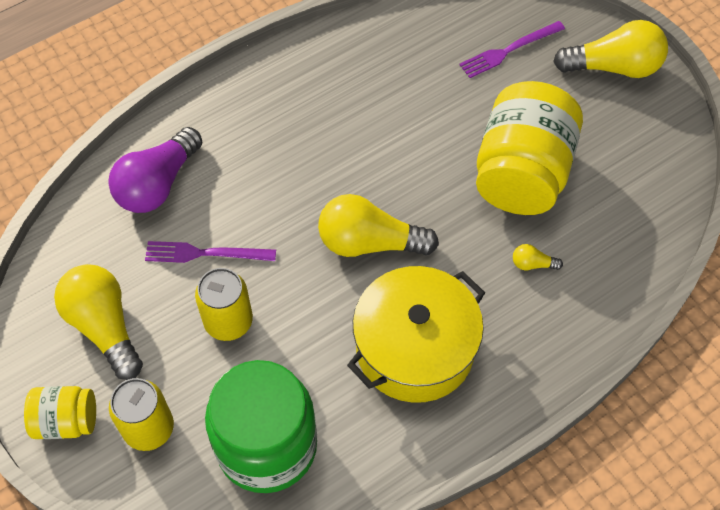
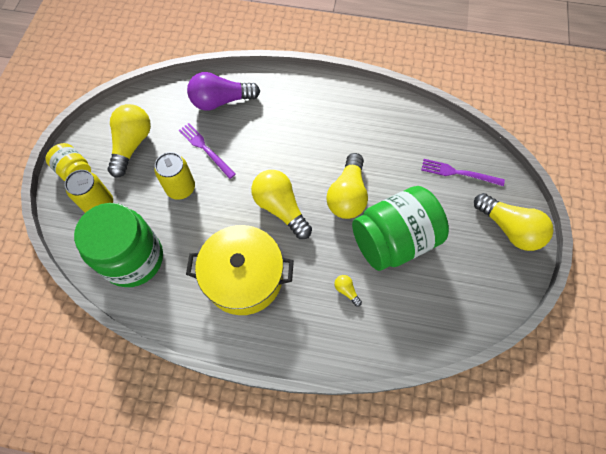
camera: 45 degrees right, 5 degrees up
(425, 168) = (347, 195): none -> yellow light bulb
(522, 173) = (394, 240): yellow jar -> green jar

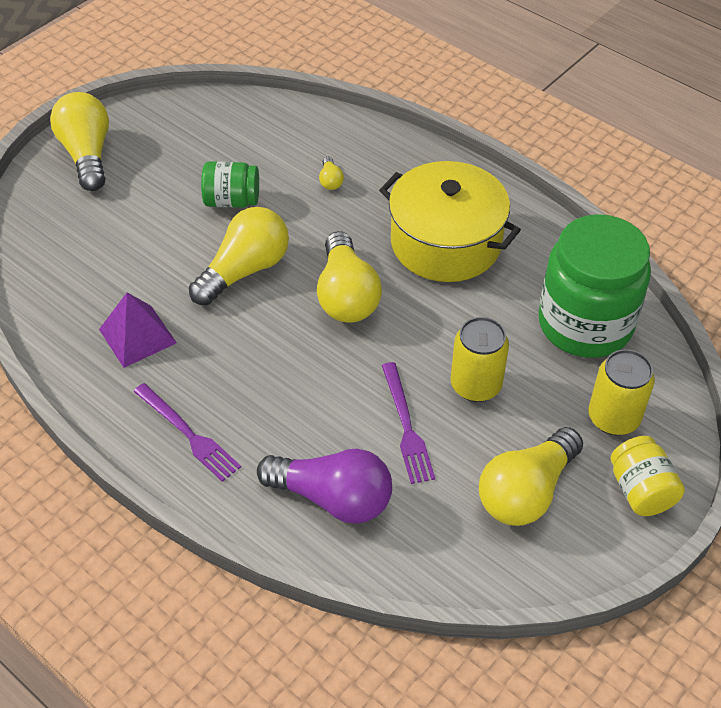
camera: 150 degrees left, 15 degrees down
(370, 130) = (137, 336): none -> purple pyramid
(394, 240) = (232, 201): green jar -> green jar, size x0.50
(458, 173) = (77, 231): purple fork -> purple fork (188, 434)

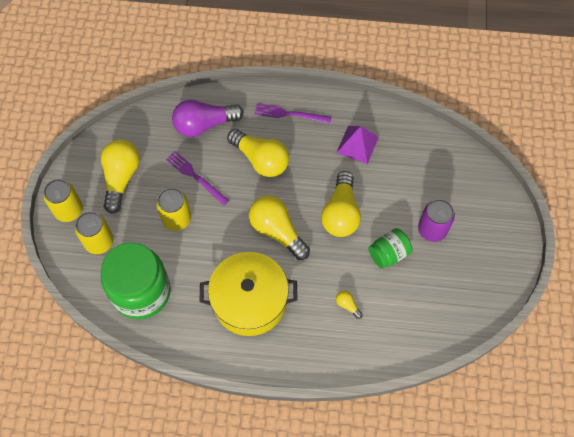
camera: 145 degrees right, 15 degrees up
(87, 154) = (497, 233): yellow light bulb -> yellow light bulb (261, 159)
(154, 196) = (432, 229): none -> purple can
(640, 490) = (68, 210): yellow jar -> yellow can

